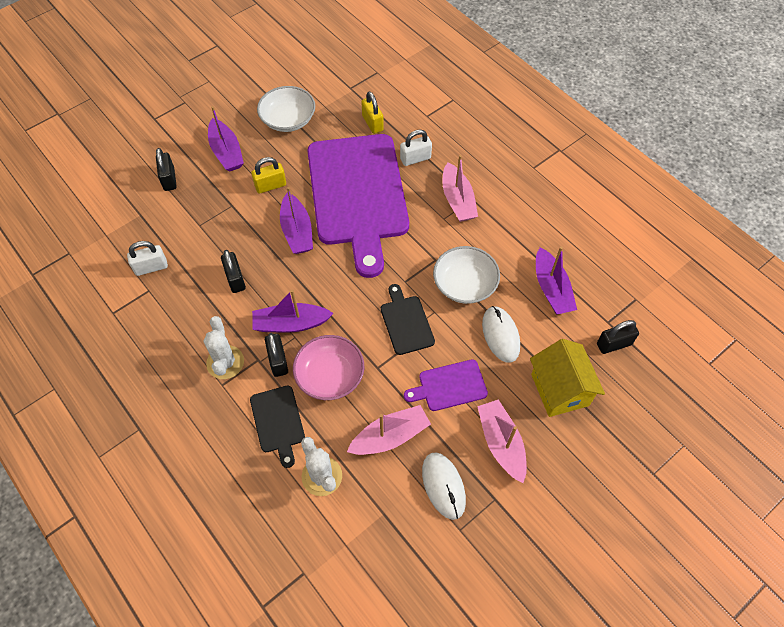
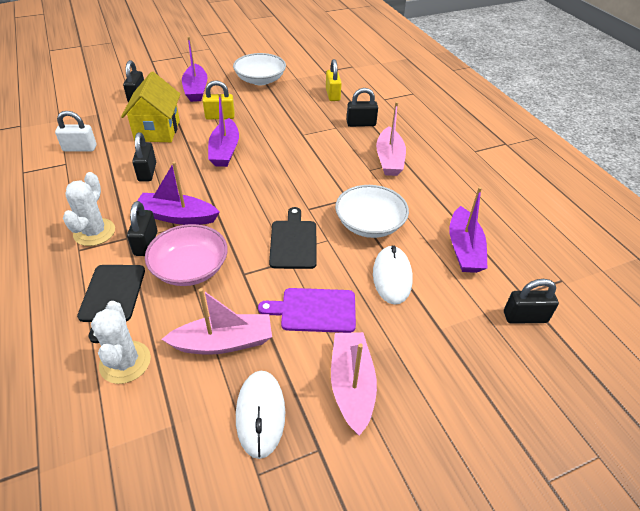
camera: 15 degrees right, 15 degrees down
(358, 195) = (295, 137): purple cutting board -> none
(415, 158) = (361, 124): white padlock -> black padlock
(559, 389) = (444, 347): yellow house -> yellow house (157, 130)

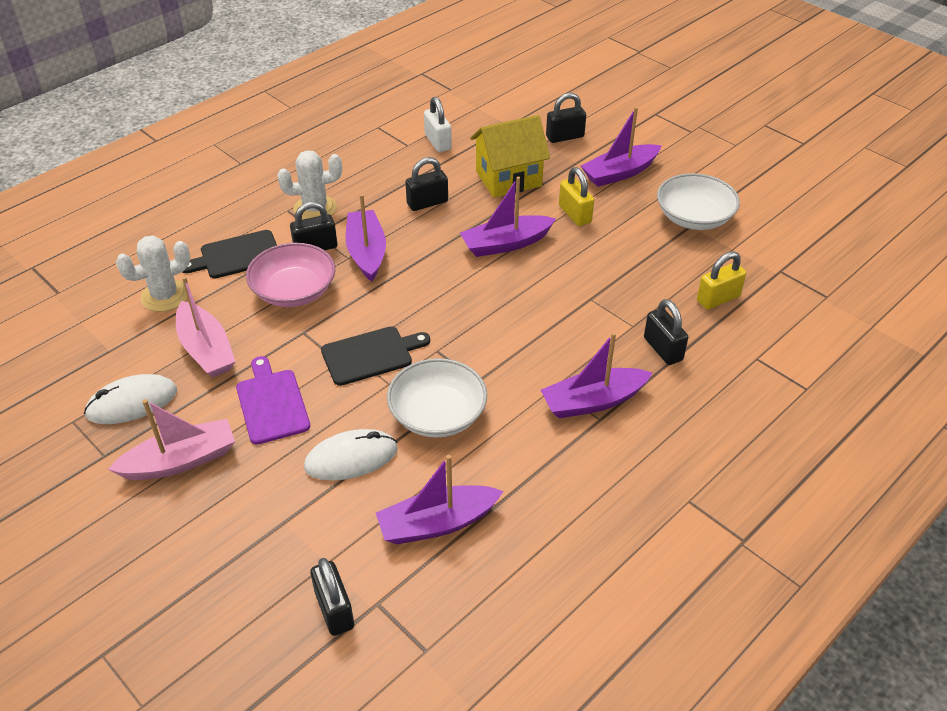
camera: 70 degrees right, 0 degrees up
(389, 159) = (593, 401): pink boat -> purple boat

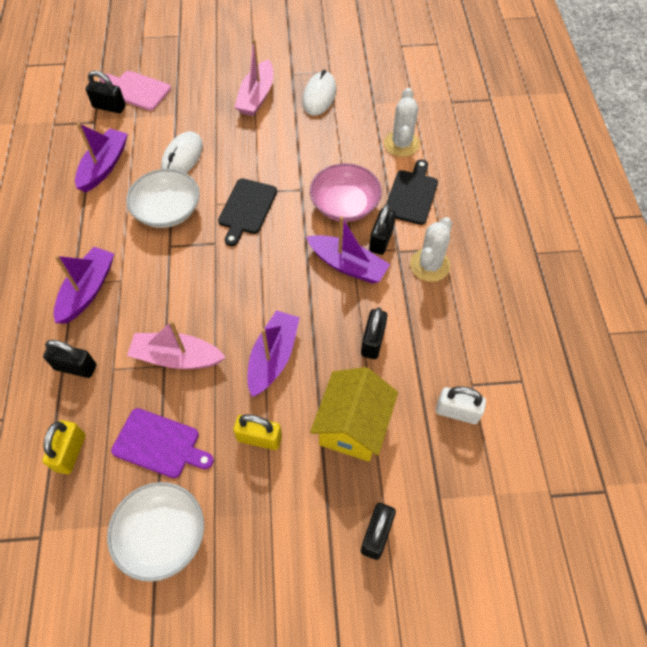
camera: 130 degrees right, 15 degrees up
(206, 350) = (331, 140): pink boat -> pink boat (177, 357)
(272, 403) = (257, 147): purple cutting board -> purple cutting board (159, 444)
(273, 605) = (136, 90): none -> pink cutting board
(619, 173) = (277, 532): purple boat -> none

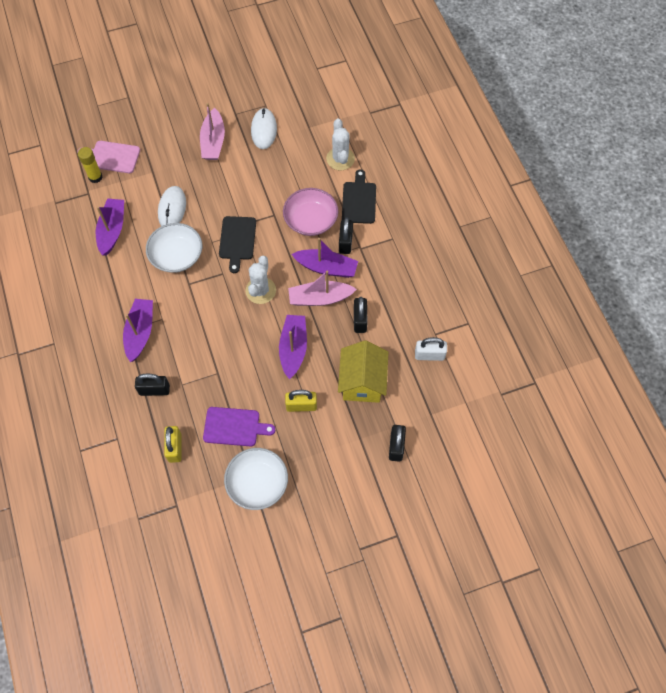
camera: 15 degrees left, 5 degrees up
(109, 107) = (95, 177): black padlock -> yellow glue stick
(177, 357) = (225, 365): pink boat -> pink boat (320, 298)
(429, 265) = (386, 254): white cactus -> white cactus (260, 290)

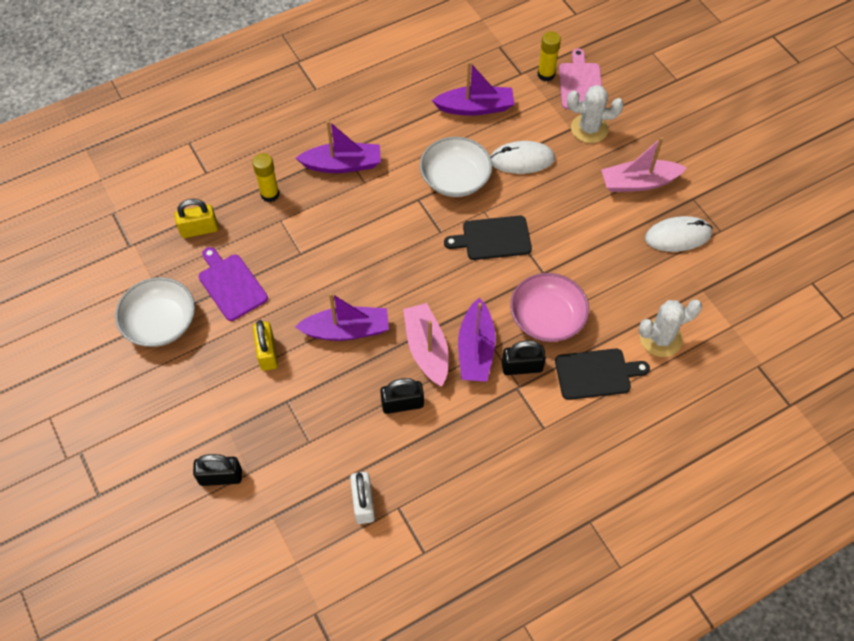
camera: 80 degrees right, 5 degrees down
(154, 390) = (270, 194): black padlock -> yellow glue stick
(234, 427) = (231, 285): purple cutting board -> purple cutting board turned 150 degrees clockwise
(260, 290) = (424, 278): white cactus -> white cactus (589, 129)
(362, 382) = (309, 421): yellow house -> none

